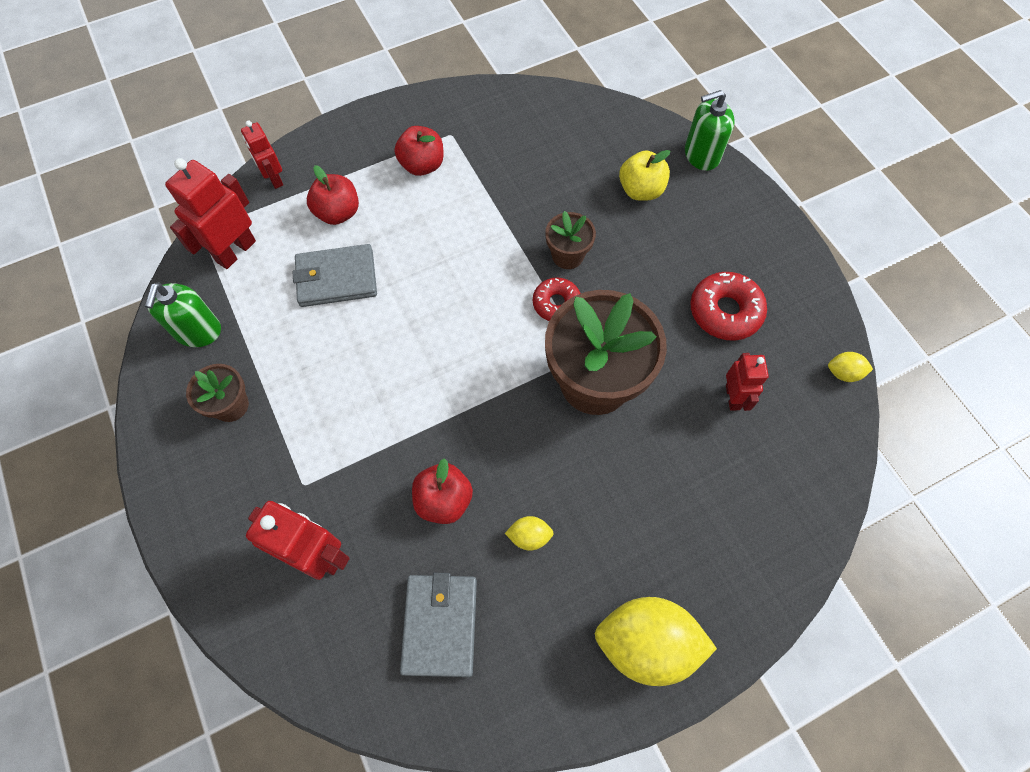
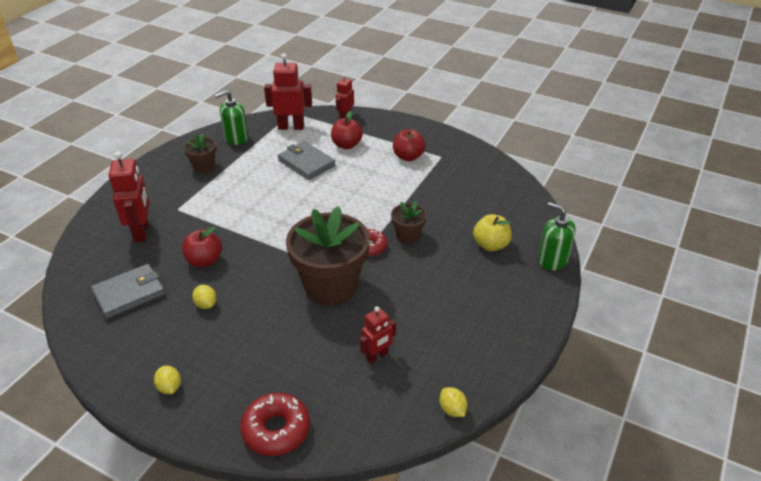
camera: 55 degrees right, 25 degrees down
(646, 643) = (170, 387): yellow lemon -> yellow lemon, size x0.44
(725, 311) = (440, 324): red donut -> red donut (276, 430)

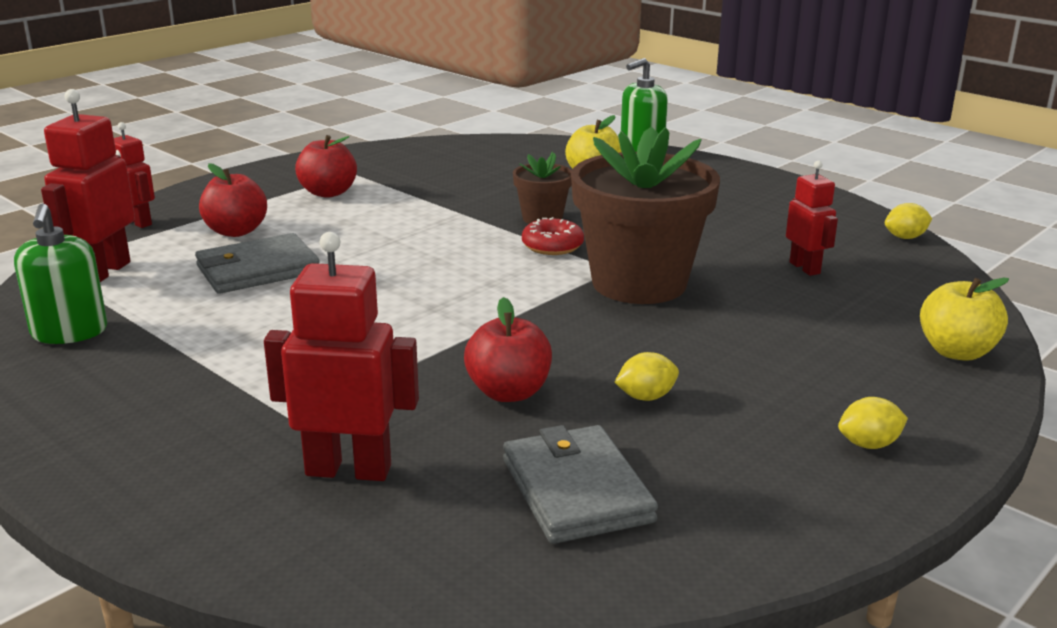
camera: 75 degrees left, 15 degrees down
(204, 166) = (146, 377): brown flower pot -> none
(276, 430) = (956, 352): red donut -> yellow apple

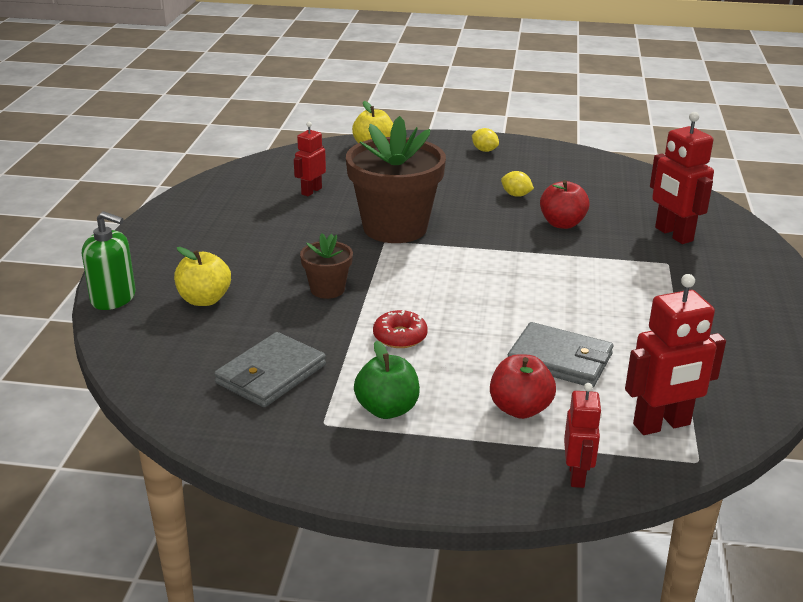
camera: 125 degrees left, 5 degrees up
(69, 332) = (731, 379): green soap dispenser -> none
(328, 193) = (387, 409): red apple -> green apple
(552, 246) = (373, 269): red donut -> red donut (400, 336)
(576, 490) = (604, 189): grey wallet -> grey wallet (271, 374)
(905, 237) = (226, 175): yellow lemon -> none

